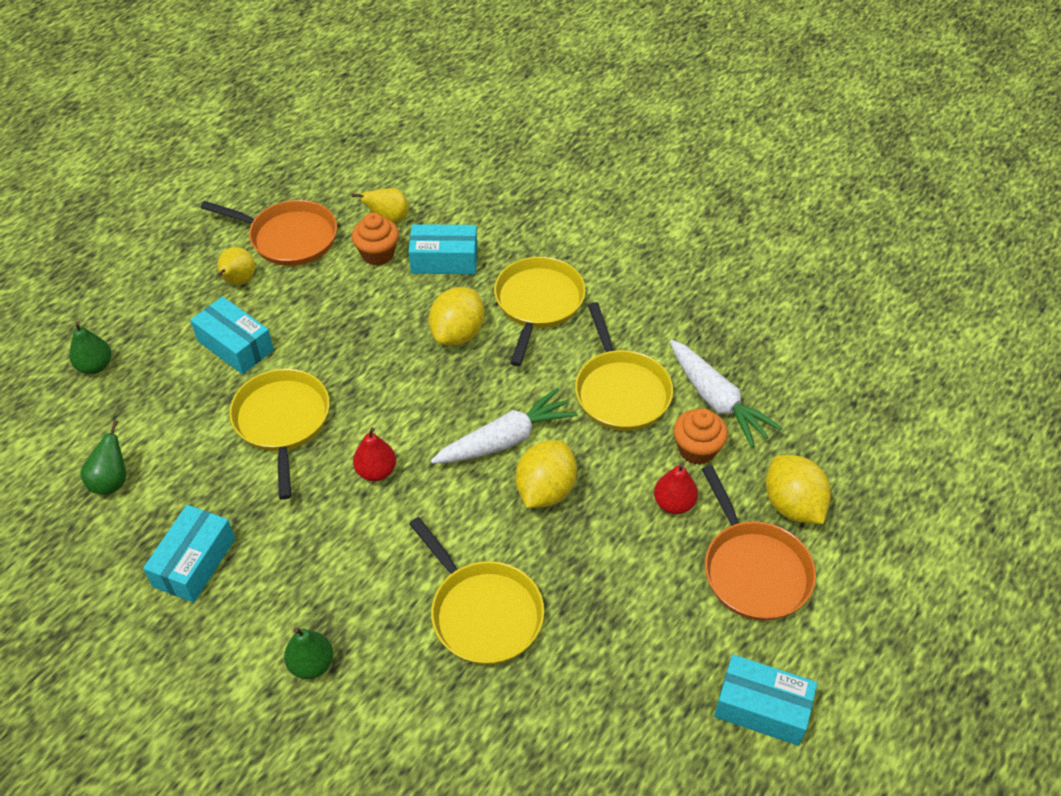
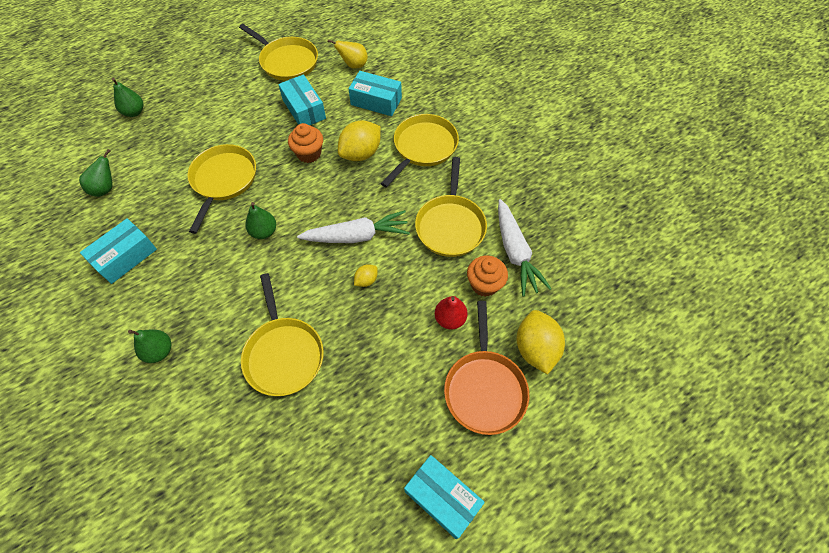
camera: 20 degrees right, 10 degrees up
(235, 345) = (220, 122): turquoise box -> turquoise box (304, 109)
(238, 281) = (243, 81): yellow pear -> none
(289, 238) = (287, 61): orange pan -> yellow pan
(376, 471) = (264, 232): red pear -> green pear
(378, 254) = (336, 86): orange cupcake -> orange cupcake (309, 153)
(545, 490) = (366, 280): yellow lemon -> yellow lemon, size x0.49

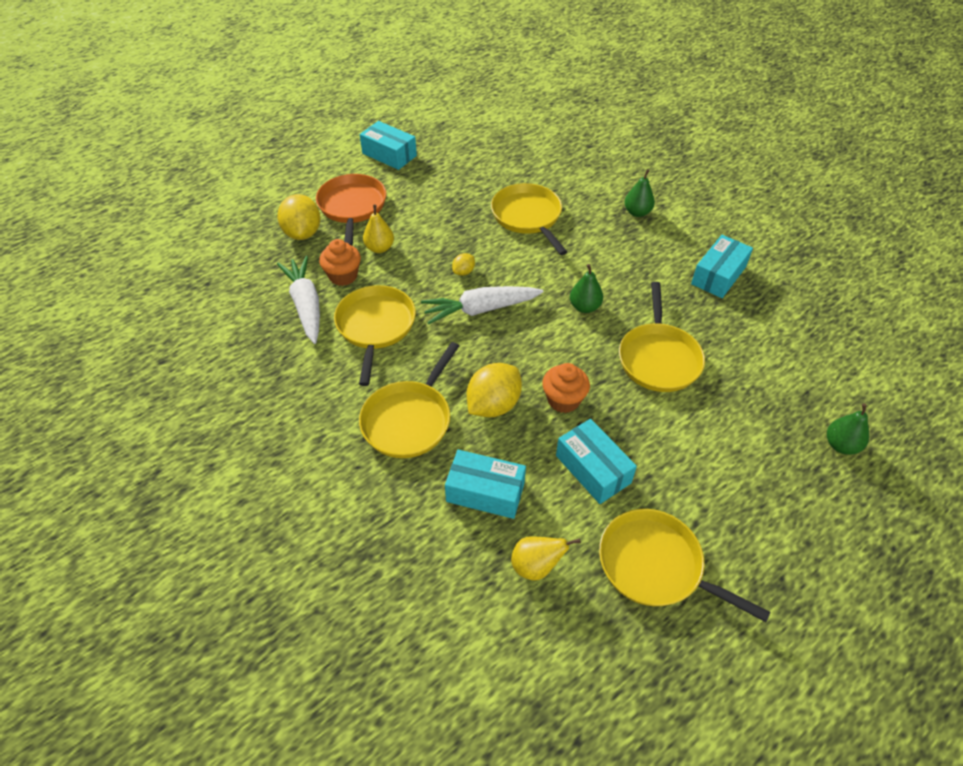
camera: 175 degrees right, 10 degrees down
(106, 188) = (794, 339): green pear -> none
(450, 319) = (379, 248): red pear -> yellow pear

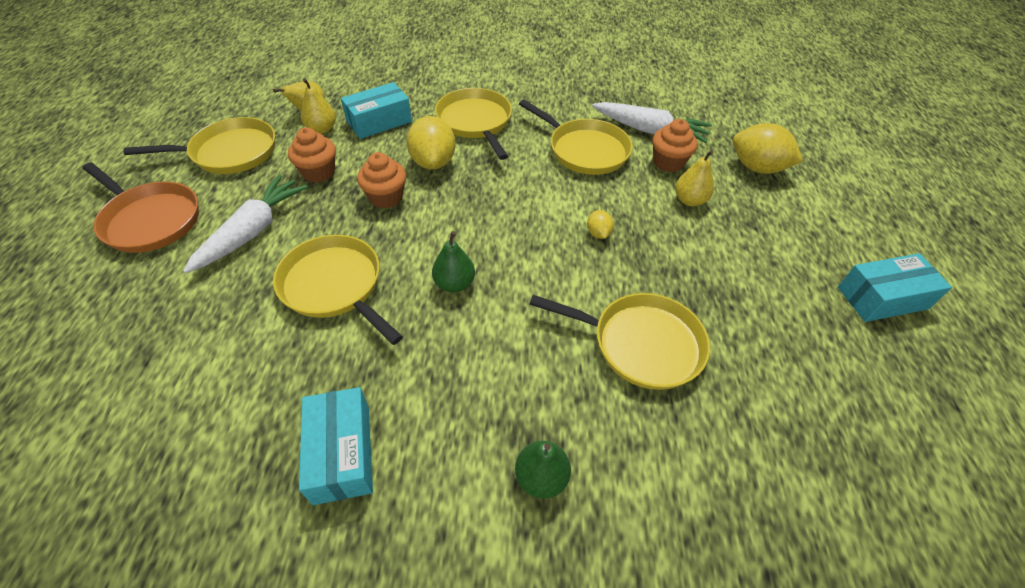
camera: 130 degrees right, 0 degrees up
(352, 207) = (779, 216): orange pan -> orange pan (150, 220)
(480, 309) = (536, 214): white carrot -> white carrot (253, 231)
(545, 527) = (322, 129): none -> yellow pear
(593, 469) = (319, 172): turquoise box -> orange cupcake
(841, 445) = (89, 328): green pear -> none

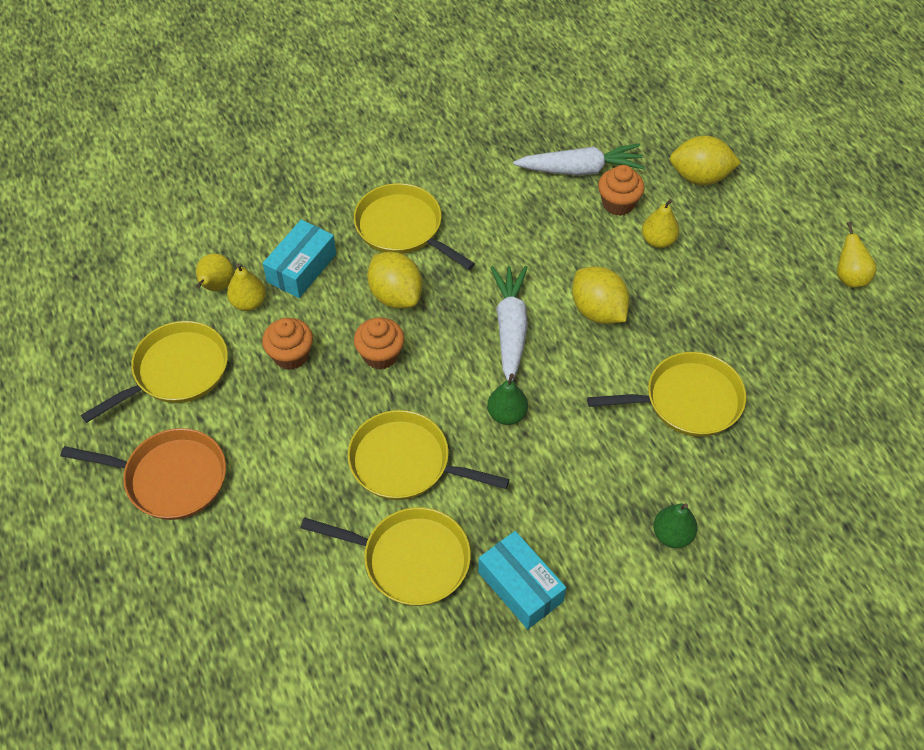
camera: 25 degrees left, 5 degrees up
(253, 231) = (283, 444): white carrot -> white carrot (510, 327)
(585, 150) = (533, 220): yellow pan -> yellow pan (411, 559)
(598, 233) = (598, 311): yellow lemon -> yellow lemon, size x2.05
(882, 298) = (849, 277): turquoise box -> yellow pear

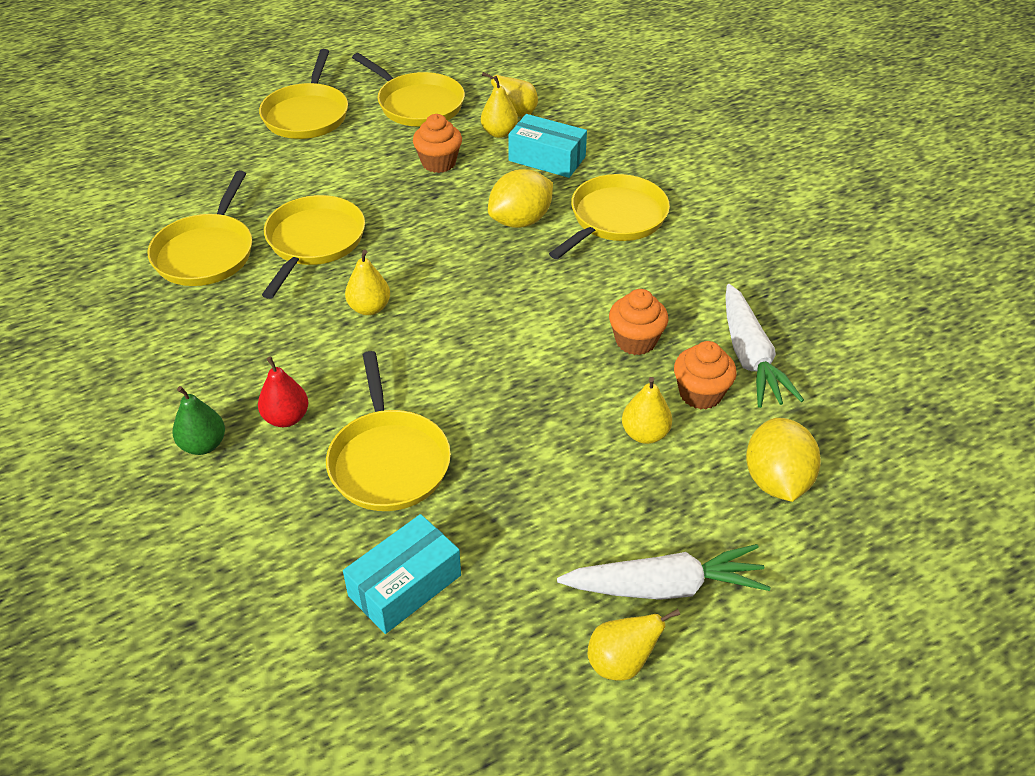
camera: 85 degrees right, 10 degrees down
(171, 478) = (307, 115): orange pan -> yellow pan
(380, 355) = (442, 217): orange cupcake -> orange cupcake (635, 341)
(507, 414) = (369, 308): green pear -> yellow pear
(510, 327) = (487, 305): white carrot -> white carrot (665, 586)
(520, 587) = (163, 326): turquoise box -> turquoise box (404, 585)
(598, 311) = (519, 377): yellow lemon -> none
(641, 474) = (286, 418): none -> red pear

